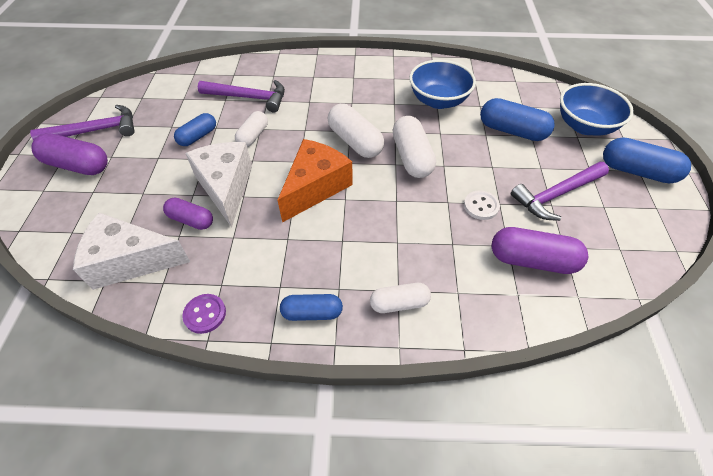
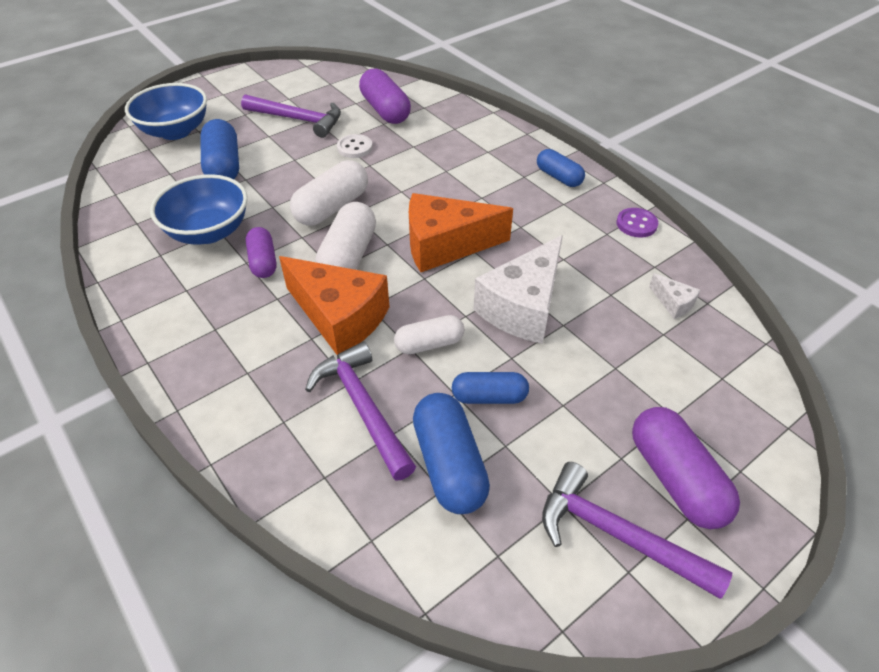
camera: 130 degrees left, 5 degrees down
(130, 261) = (673, 303): white cheese -> white cheese, size x0.43
(191, 220) = (587, 299): purple capsule -> purple capsule (263, 261)
(311, 116) = (340, 317): none -> orange cheese
(399, 303) = (497, 146): white capsule -> none
(637, 171) = (225, 94): blue capsule -> blue capsule (449, 464)

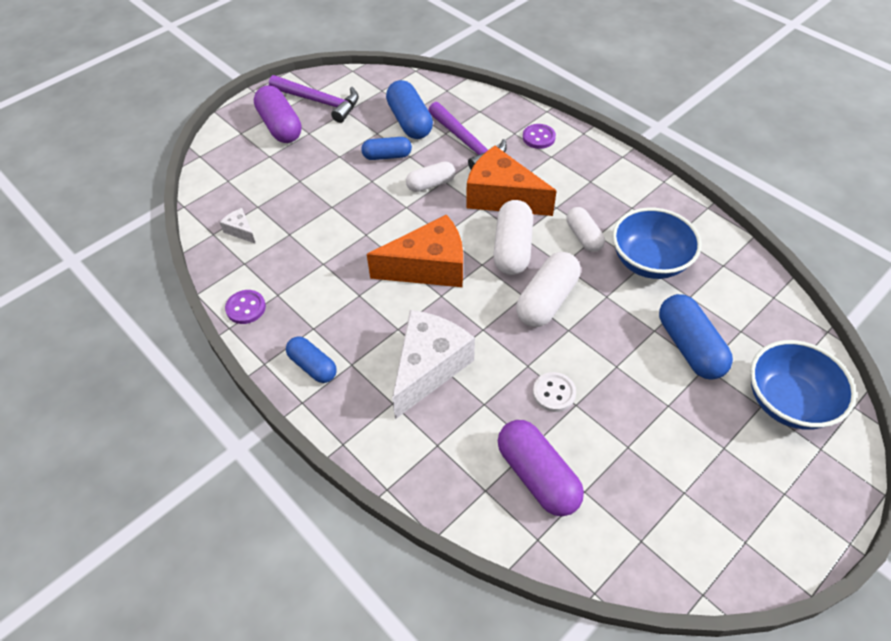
camera: 175 degrees right, 5 degrees up
(249, 408) = (538, 137): none -> purple button
(263, 261) = (583, 236): purple capsule -> white capsule
(298, 119) = (646, 442): purple hammer -> none
(523, 307) = (361, 217): white cheese -> white cheese (428, 367)

